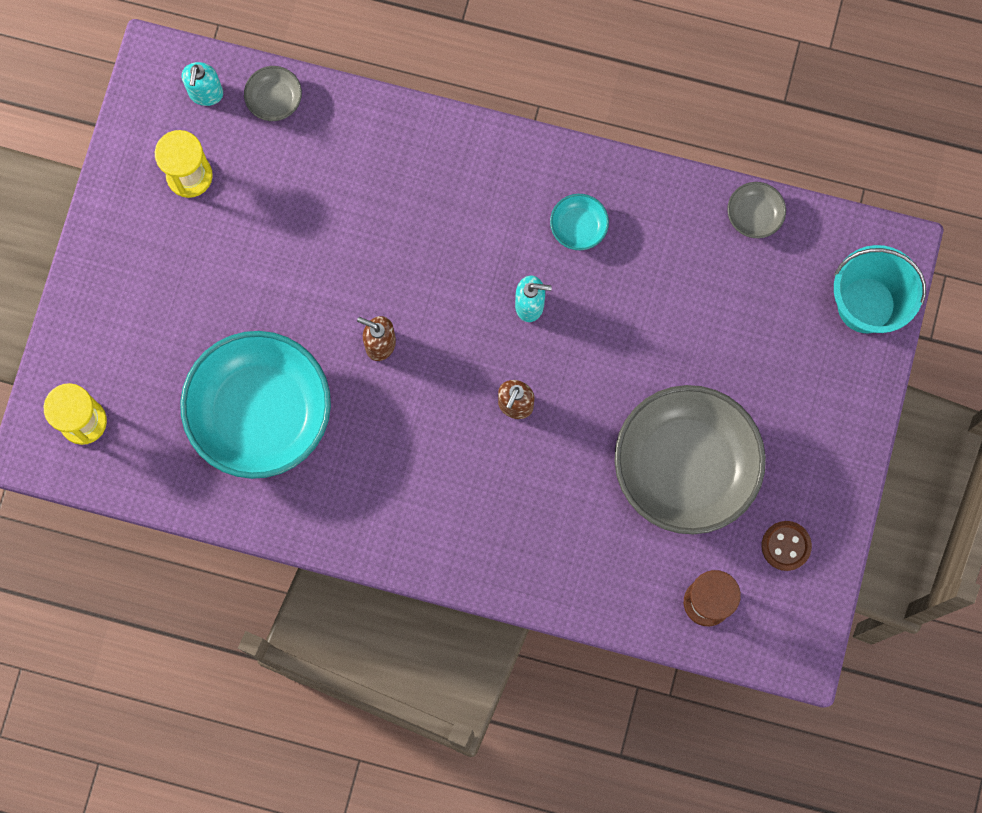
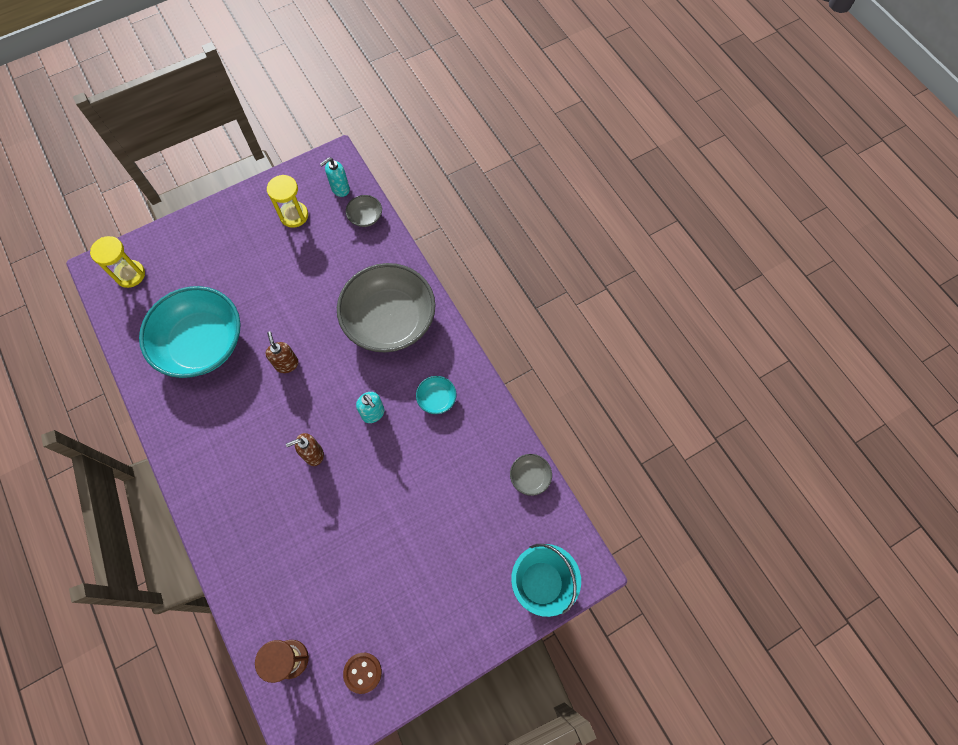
camera: 45 degrees right, 10 degrees down
(685, 466) = (358, 572): grey bowl -> grey bowl (389, 320)

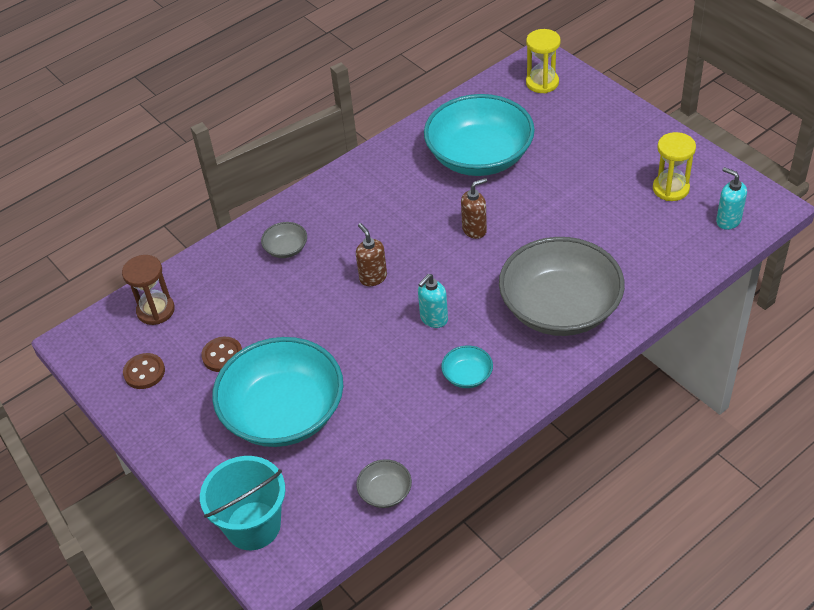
camera: 85 degrees right, 20 degrees down
(363, 596) = (222, 355): none -> brown button
(365, 217) = (698, 253): grey bowl -> grey bowl (286, 249)
(438, 547) = (284, 413): none -> turquoise bowl

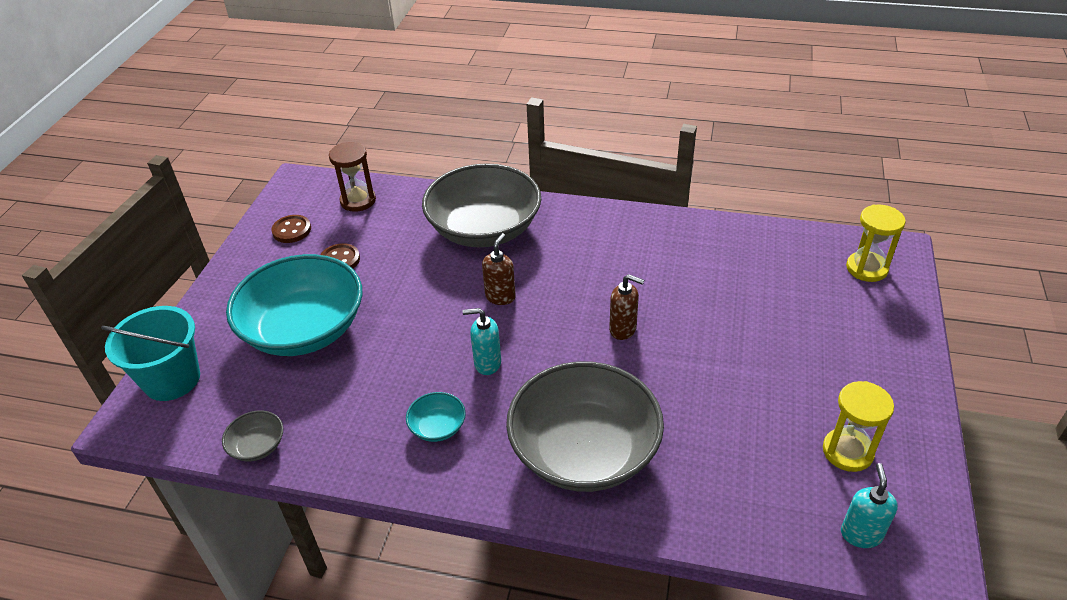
camera: 50 degrees right, 5 degrees down
(286, 249) = (484, 229): grey bowl -> grey bowl, size x2.48
(479, 157) = (718, 281): turquoise bowl -> none

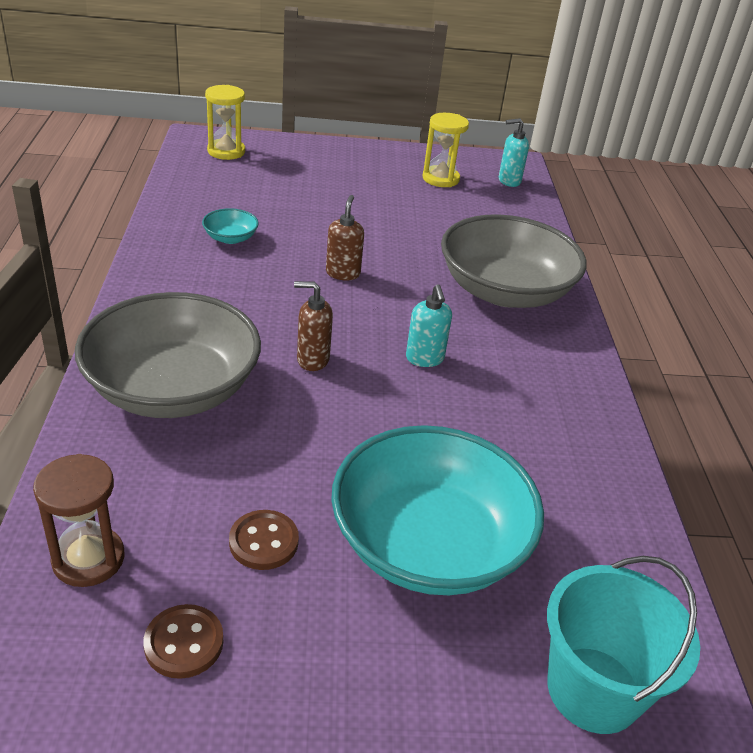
camera: 110 degrees left, 5 degrees down
(257, 446) = (637, 532): grey bowl -> none
(437, 427) = (527, 383): turquoise bowl -> turquoise bowl (230, 238)

